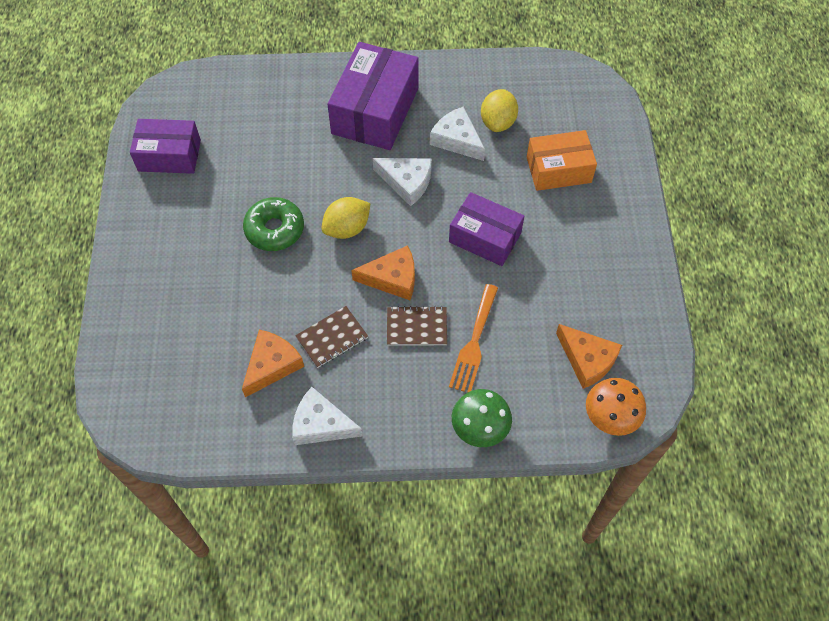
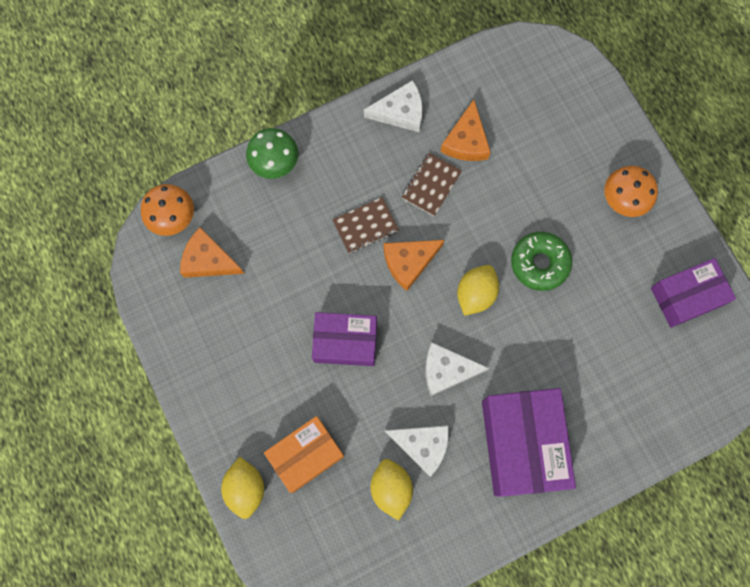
camera: 155 degrees right, 15 degrees up
(163, 249) = (623, 199): none -> orange mushroom
(474, 342) = (310, 234): orange fork -> none
(620, 166) = (245, 488): none -> yellow lemon

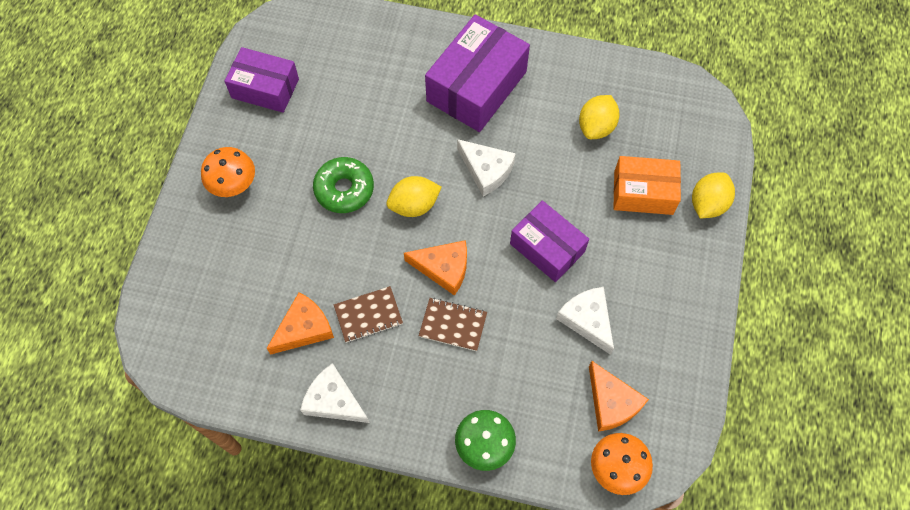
camera: 140 degrees left, 10 degrees down
(422, 445) = (549, 136): white cheese -> white cheese (587, 320)

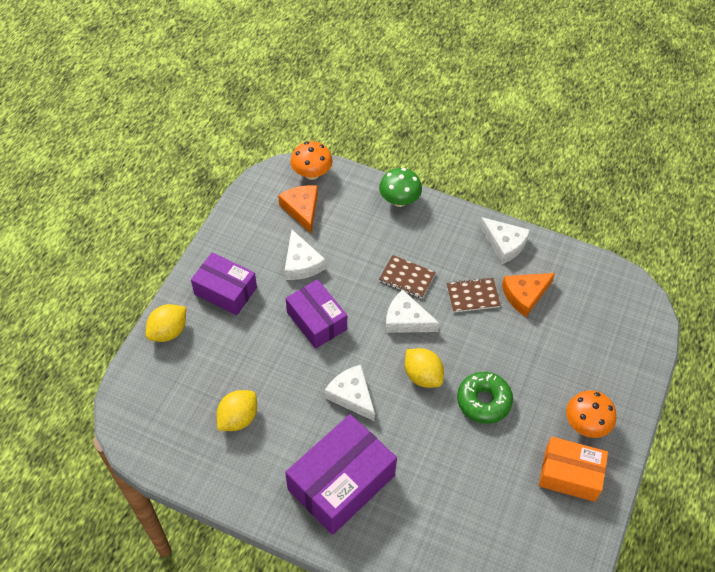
camera: 170 degrees left, 10 degrees down
(265, 88) = (557, 521): purple box -> purple box (225, 291)
(414, 205) = (422, 376): yellow lemon -> yellow lemon turned 60 degrees clockwise
(443, 268) = (406, 320): orange cheese -> white cheese
(643, 192) = (219, 351): orange box -> orange box (570, 475)

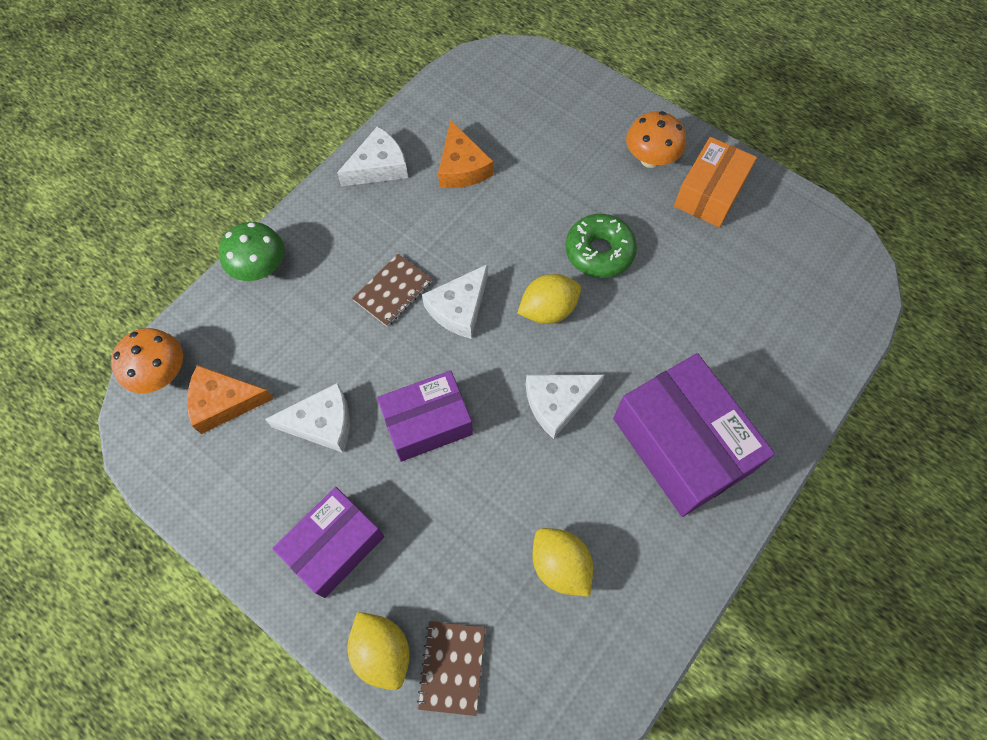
camera: 75 degrees left, 10 degrees up
(472, 296) = (446, 222): brown notebook -> brown notebook (452, 667)

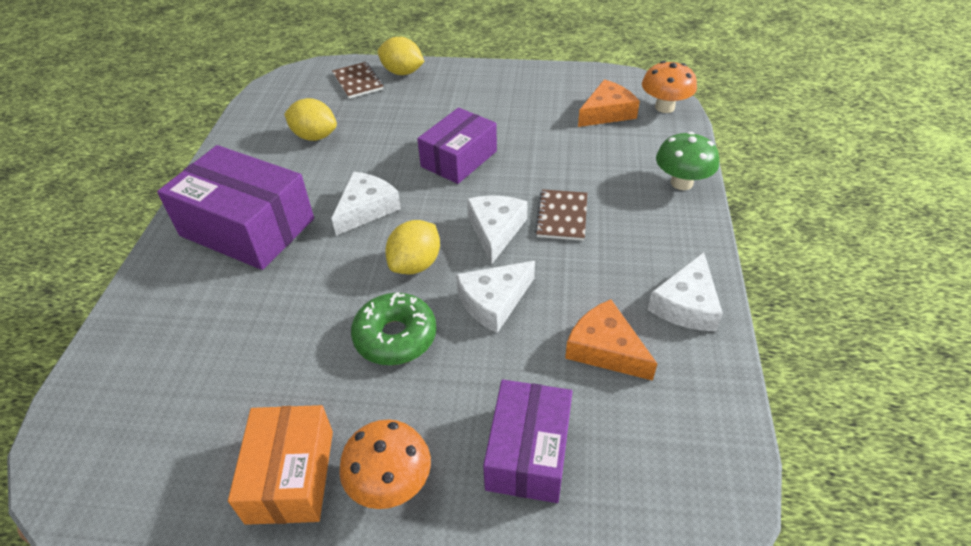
camera: 150 degrees right, 20 degrees down
(322, 423) = (532, 130): white cheese -> white cheese (494, 301)
(334, 546) = (467, 91): purple box -> purple box (528, 452)

